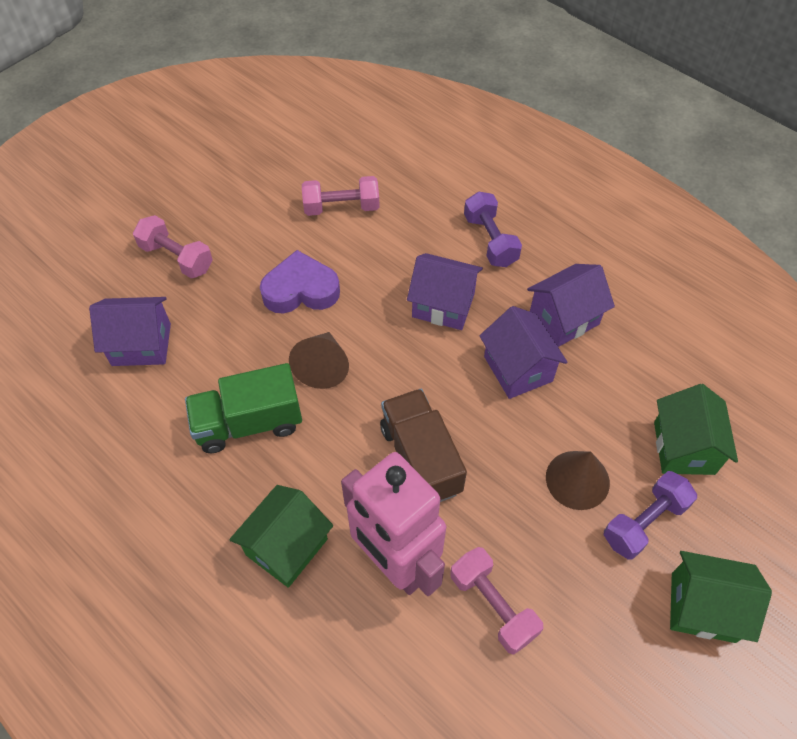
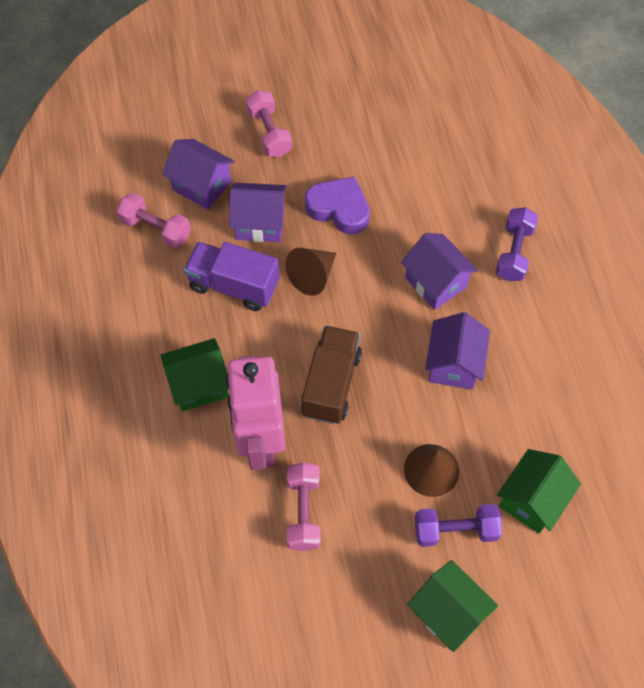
camera: 35 degrees right, 5 degrees up
(248, 423) = (234, 286): green truck -> purple truck
(341, 207) = (418, 160): pink dumbbell -> pink dumbbell (156, 229)
(564, 319) = (521, 348): purple house -> purple house (260, 223)

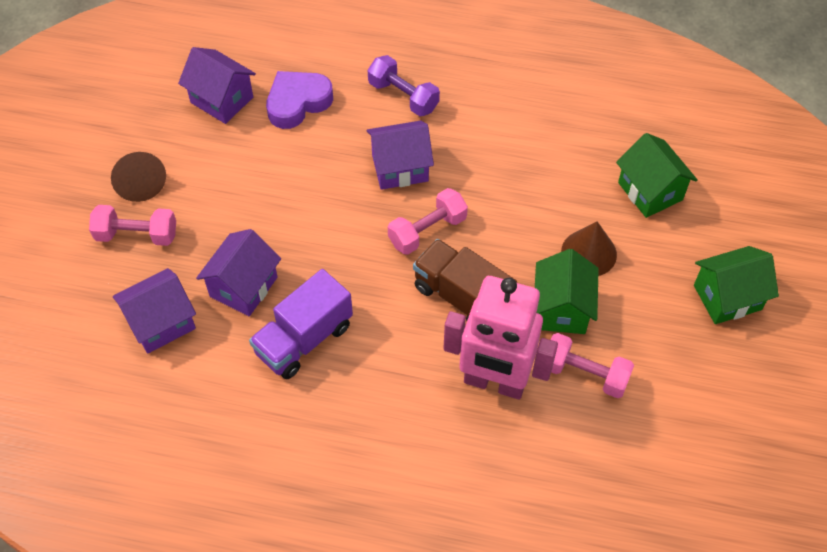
camera: 65 degrees left, 5 degrees down
(156, 229) = (188, 388): pink dumbbell -> pink dumbbell (427, 231)
(199, 385) = (403, 415): green house -> green house (561, 309)
(312, 276) = (334, 265): brown cone -> brown cone (140, 183)
(339, 209) = (270, 211): purple heart -> purple heart (297, 103)
(453, 364) = (492, 191): purple house -> purple house (222, 100)
(455, 530) = (654, 259): purple dumbbell -> none

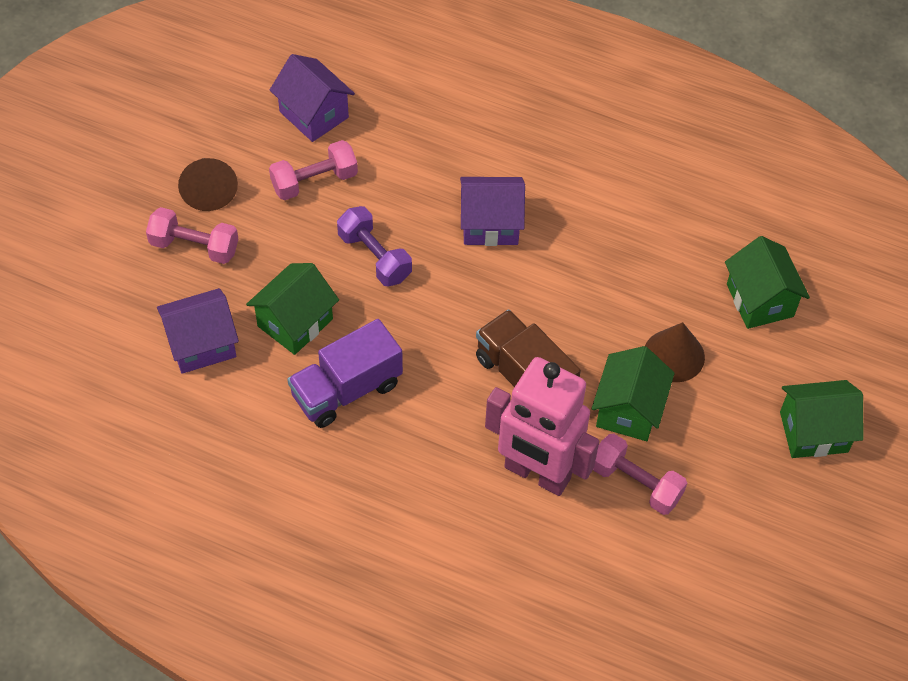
camera: 10 degrees right, 0 degrees up
(243, 287) = (295, 322): purple house -> green house
(297, 103) = (395, 132): purple heart -> none
(403, 96) = (512, 145): purple dumbbell -> purple dumbbell (374, 257)
(427, 231) = (504, 299): pink dumbbell -> pink dumbbell (314, 181)

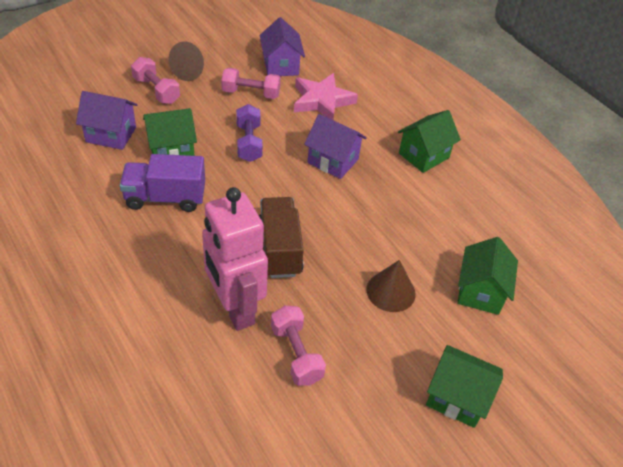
camera: 30 degrees right, 10 degrees down
(409, 142) = (322, 101): none -> pink star
(628, 410) = (331, 306): green house -> green house (423, 155)

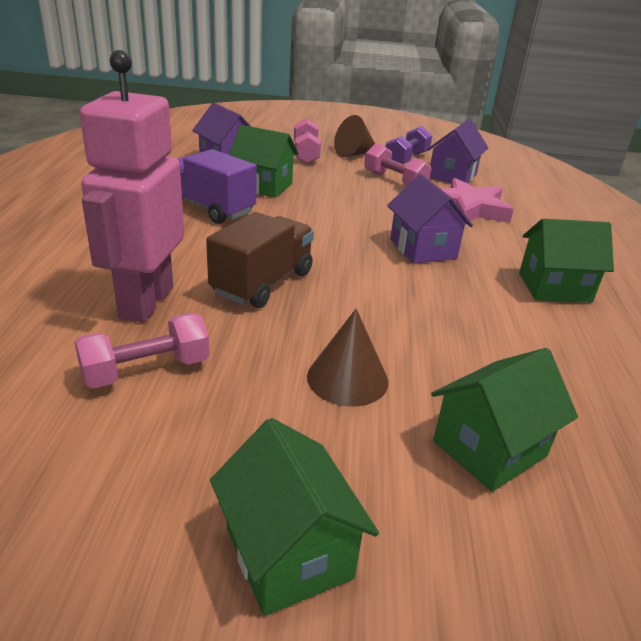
camera: 40 degrees right, 15 degrees down
(249, 143) = (345, 206): purple dumbbell -> purple dumbbell (406, 159)
(296, 354) = (146, 370): pink dumbbell -> pink dumbbell turned 45 degrees clockwise

